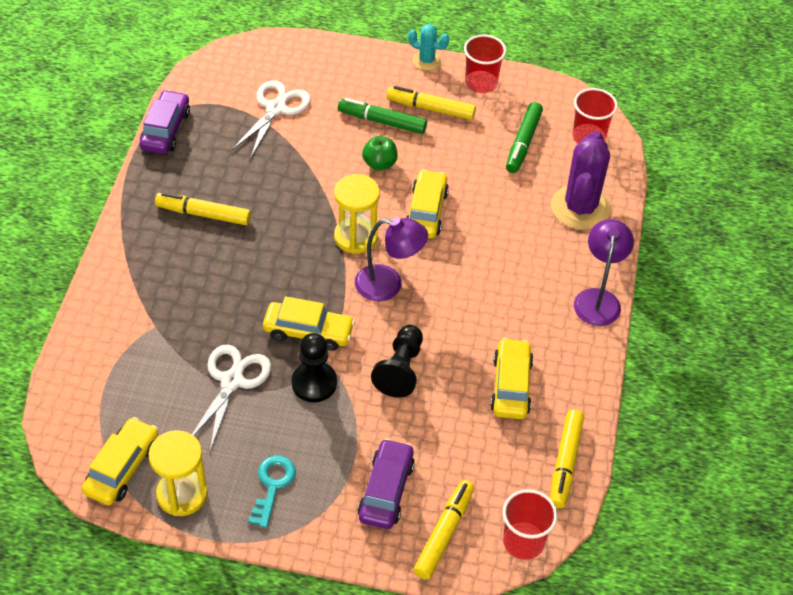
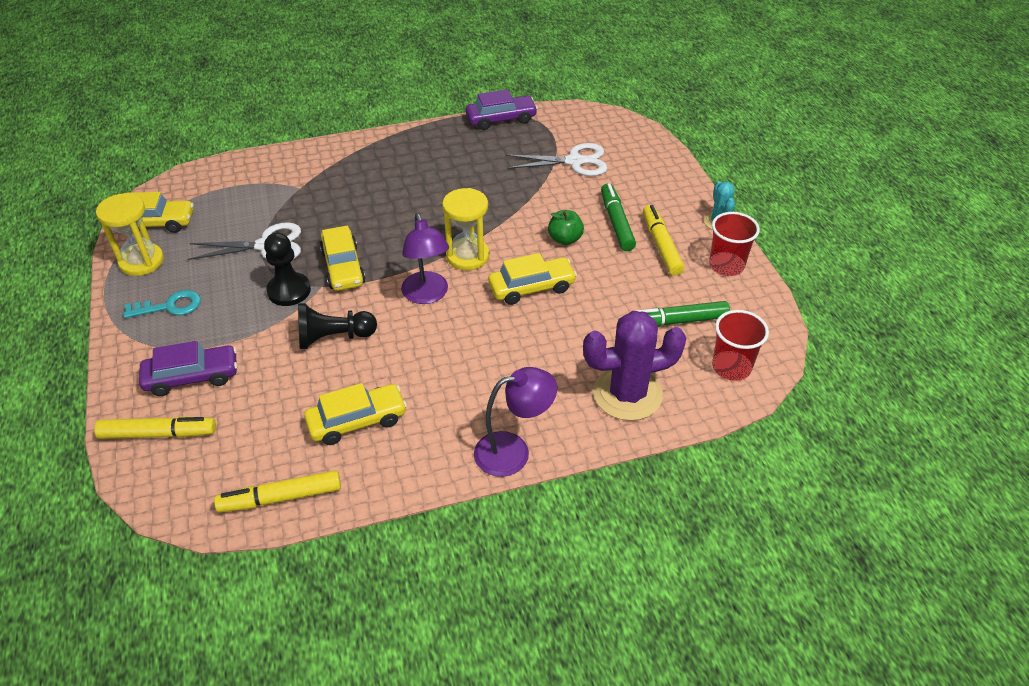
camera: 65 degrees right, 5 degrees down
(203, 214) = (429, 168): yellow marker -> none
(523, 542) = (168, 497): red cup -> none

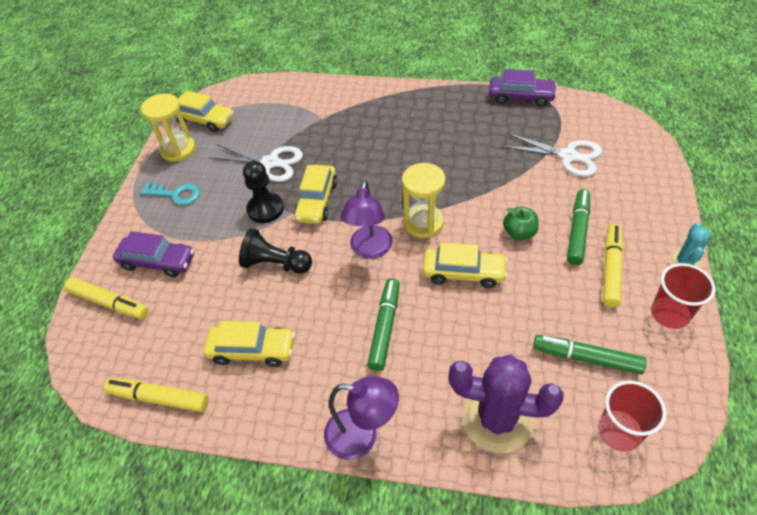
camera: 30 degrees right, 5 degrees up
(482, 356) = (385, 327): none -> green marker

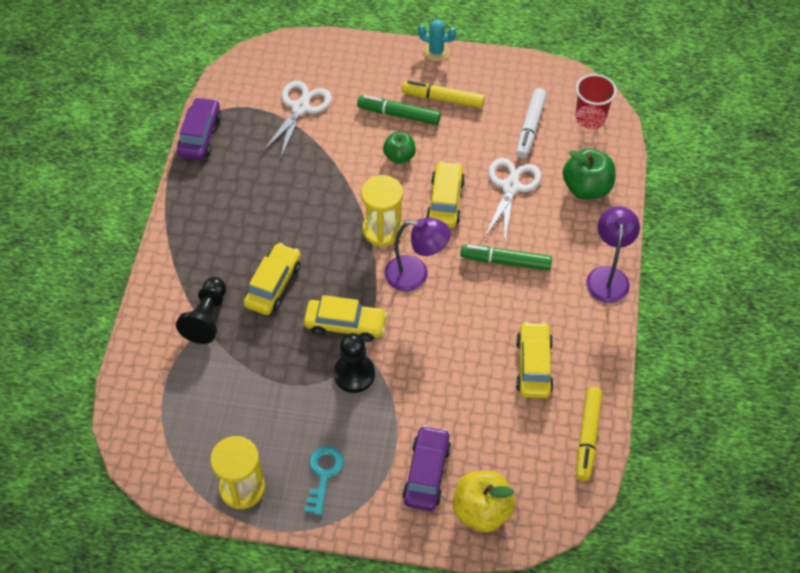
camera: 95 degrees left, 5 degrees up
(109, 303) = (482, 511): yellow marker -> yellow apple
(204, 120) = (186, 466): yellow car -> yellow car (273, 285)
(271, 163) = (280, 376): white scissors -> white scissors (511, 187)
(275, 264) = (432, 356): black pawn -> black pawn (206, 318)
(497, 419) = (586, 188): purple cactus -> green apple
(586, 358) = (530, 128): green marker -> white marker
(669, 314) = (487, 71): red cup -> none

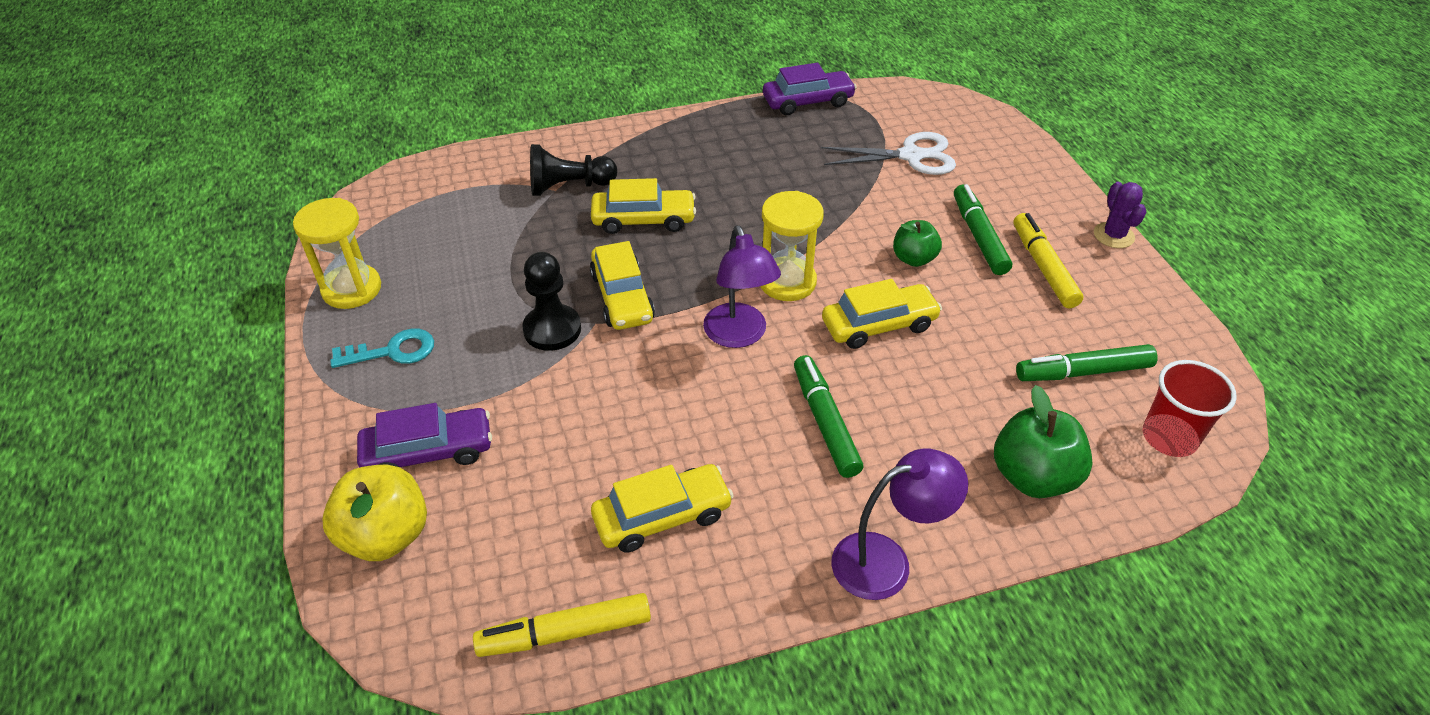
camera: 65 degrees right, 10 degrees down
(436, 52) = (1113, 235): turquoise cactus -> purple cactus
(511, 187) = (959, 385): white scissors -> none
(530, 128) = (1083, 372): white marker -> green marker

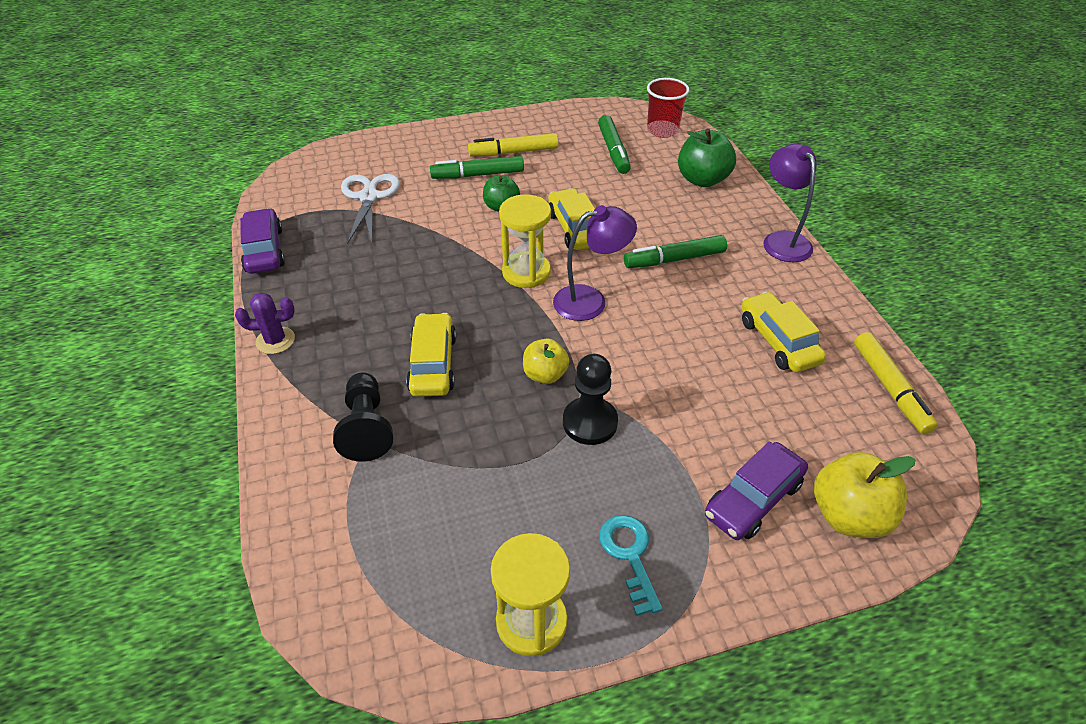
camera: 90 degrees left, 0 degrees up
(428, 452) = (753, 499): purple car -> purple car turned 120 degrees counterclockwise
(622, 297) = (545, 374): yellow car -> yellow apple
(1113, 235) = (482, 121): purple cactus -> purple cactus (275, 340)

